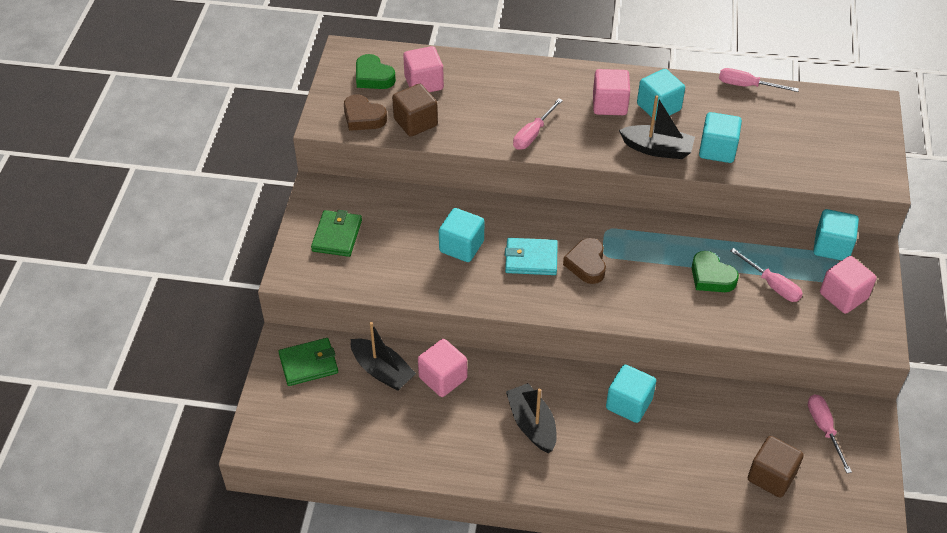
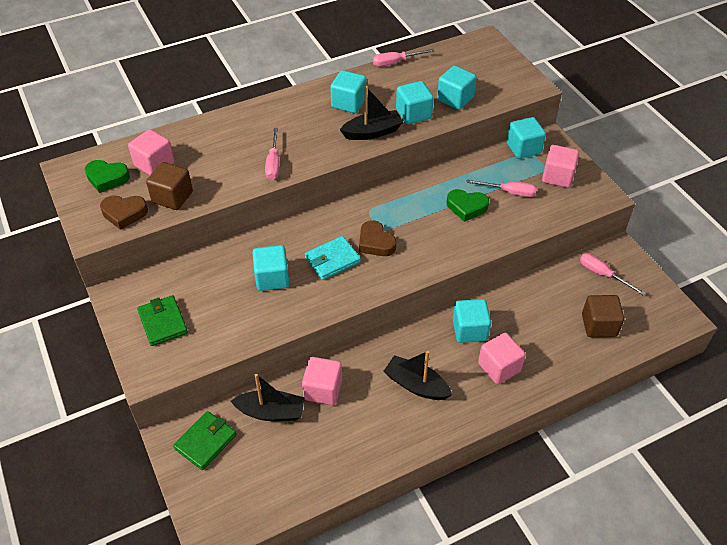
camera: 35 degrees left, 0 degrees up
(609, 104) = (312, 117): pink cube -> pink cube (499, 367)
(777, 155) = (455, 99): none -> turquoise cube

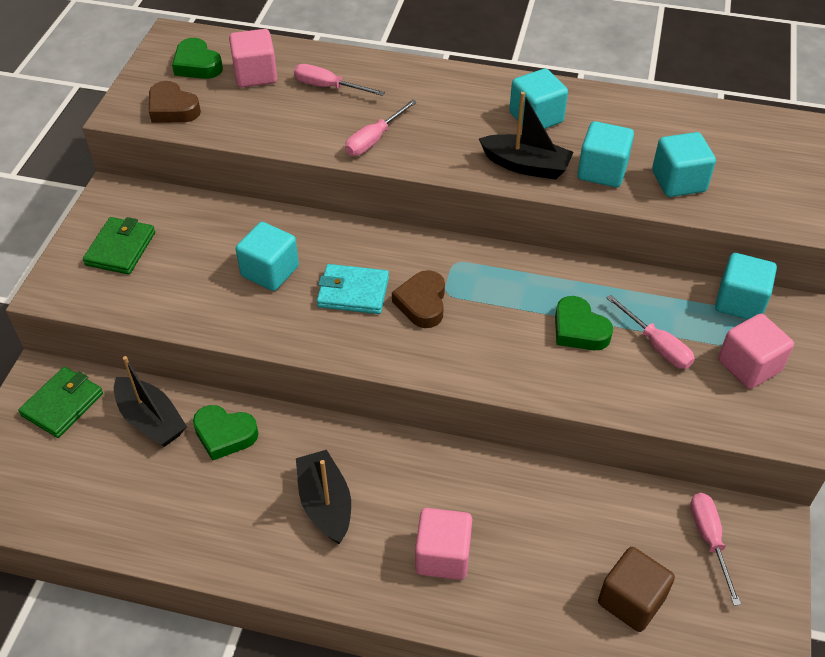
camera: 40 degrees right, 0 degrees up
(172, 197) = (234, 118): brown cube -> none
(205, 442) = (62, 404): green wallet -> green wallet turned 45 degrees counterclockwise
(323, 389) = (224, 435): pink cube -> green heart
(395, 62) = (650, 99): pink screwdriver -> pink screwdriver (328, 87)
(469, 330) = (455, 486): turquoise cube -> none

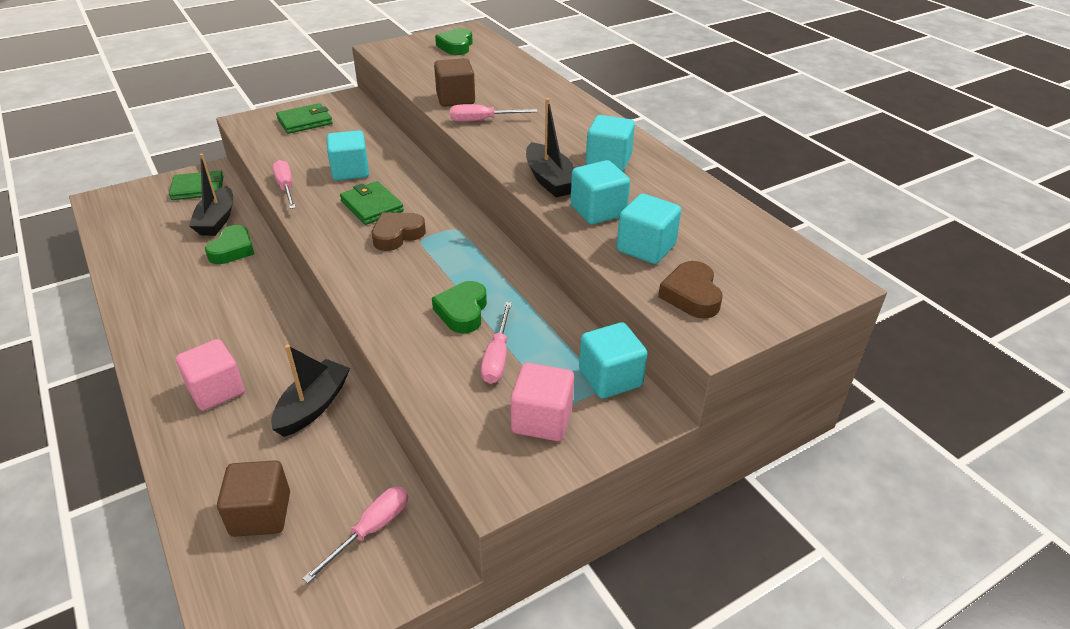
camera: 45 degrees right, 10 degrees down
(172, 109) = (406, 58): brown heart -> brown heart (691, 295)
(224, 435) = (232, 250): green heart -> green heart turned 135 degrees counterclockwise
(255, 75) = (477, 63): pink cube -> none
(309, 130) = (455, 99): none -> brown cube
(325, 504) = (214, 316): black boat -> black boat (313, 406)
(328, 87) = (506, 86): pink screwdriver -> pink screwdriver (286, 187)
(353, 292) = (372, 206): turquoise wallet -> green wallet

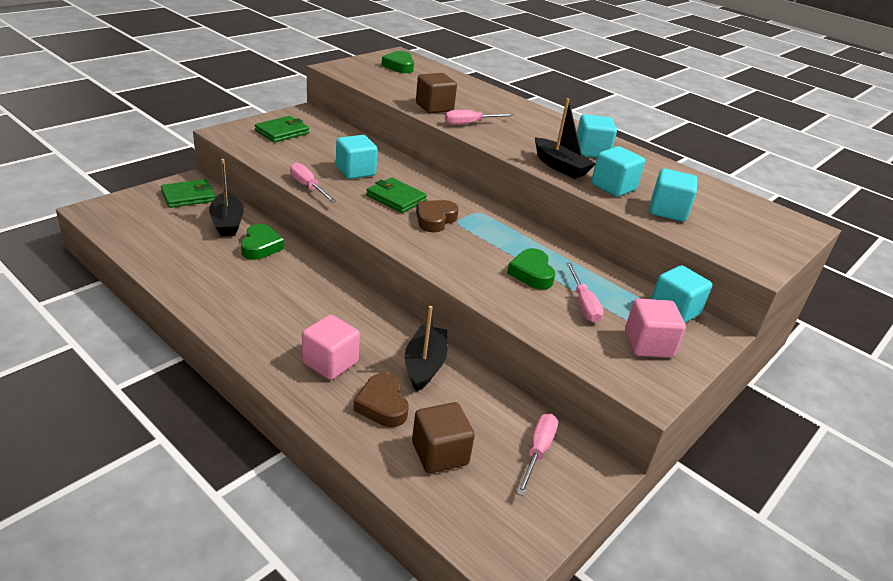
camera: 20 degrees left, 5 degrees down
(691, 295) = (724, 241): brown heart -> brown heart (382, 405)

